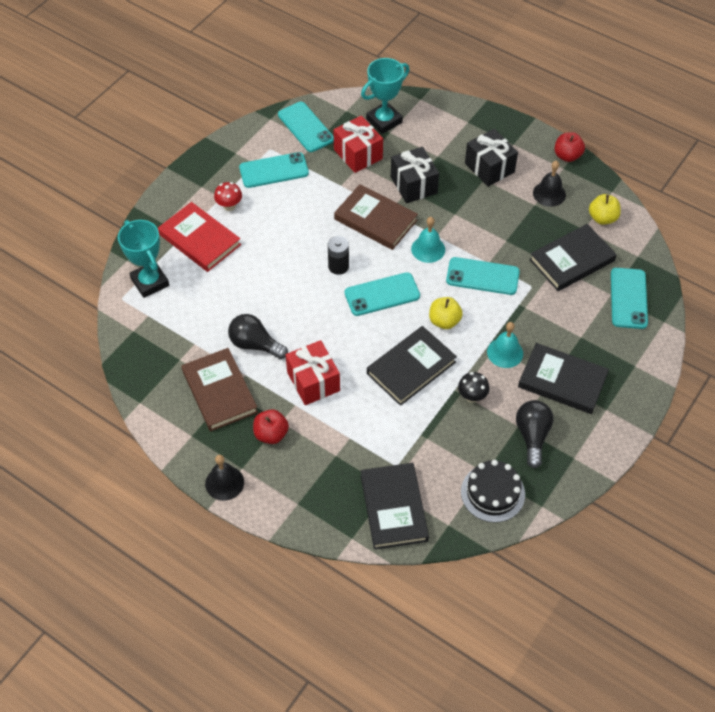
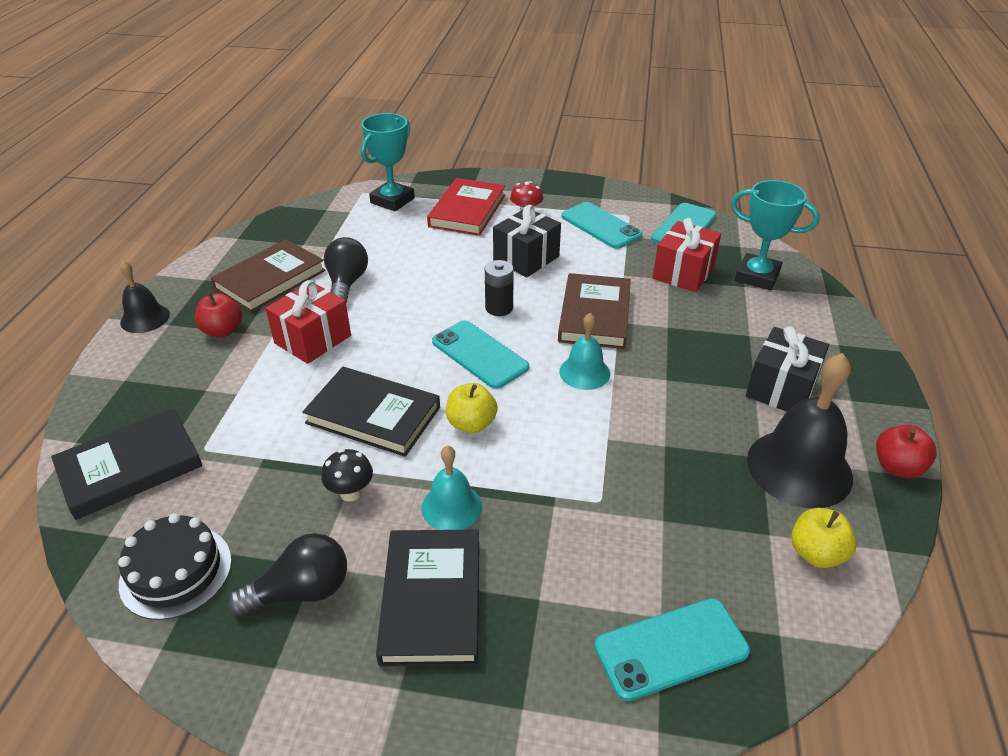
camera: 65 degrees right, 15 degrees down
(413, 185) = (680, 329): black gift -> black gift (526, 258)
(482, 276) = (578, 439): turquoise phone -> none
(549, 194) = (799, 468): black bell -> black bell, size x1.76
(572, 260) = (691, 537): black book -> none

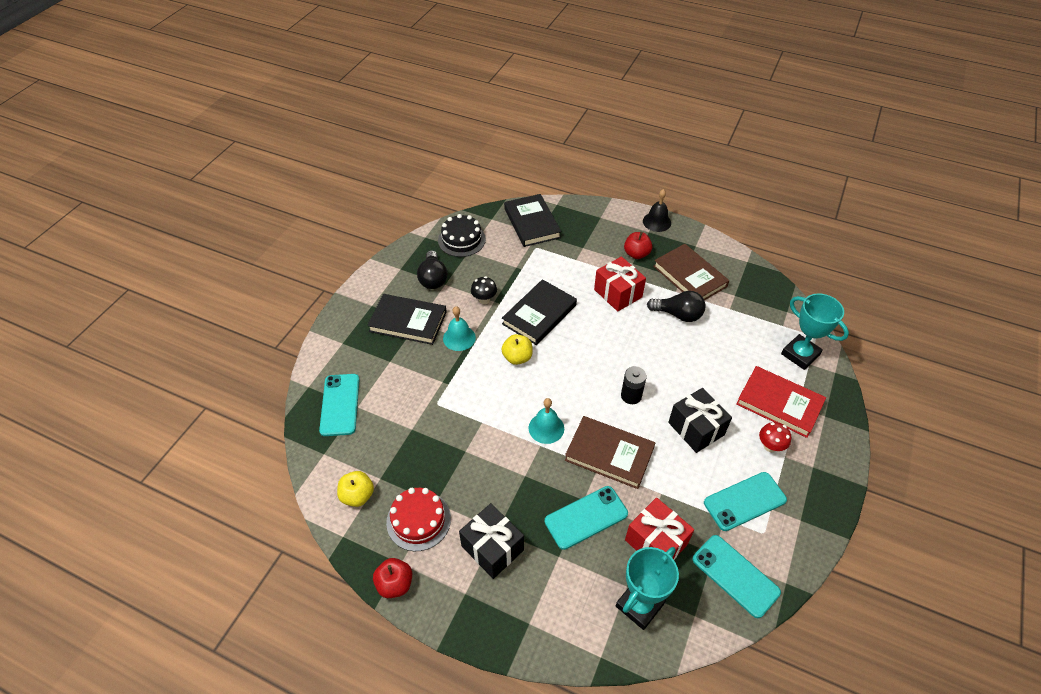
camera: 105 degrees right, 10 degrees up
(479, 354) = (581, 374): turquoise phone -> turquoise phone (586, 517)
(799, 468) = (418, 520): black bell -> red cake

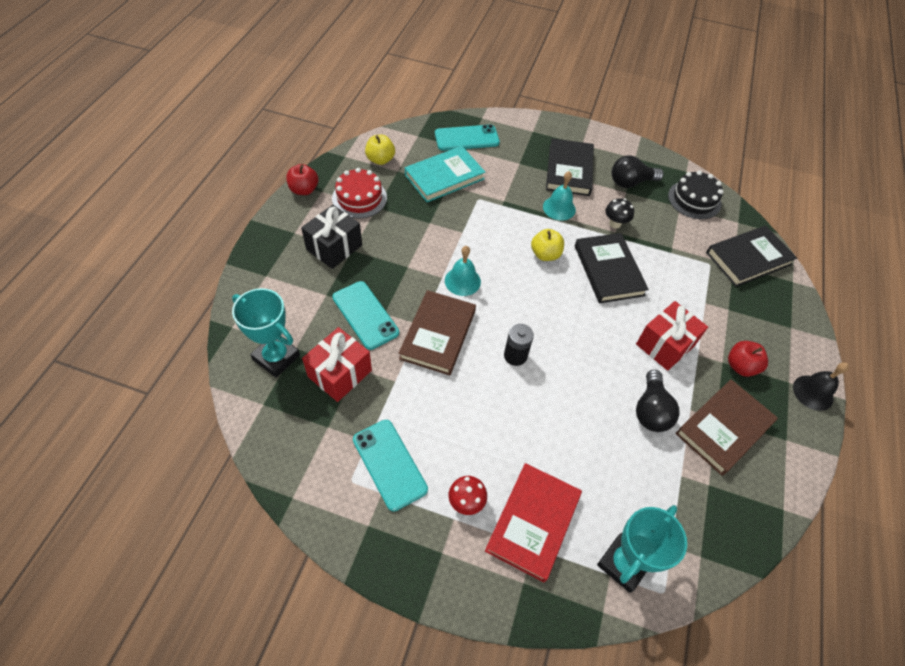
camera: 80 degrees right, 5 degrees up
(398, 432) = (444, 177): none -> turquoise book
(539, 314) = (608, 270): black book -> black book turned 45 degrees clockwise
(696, 428) = (480, 420): black gift -> none
(735, 575) = (302, 446): turquoise phone -> none

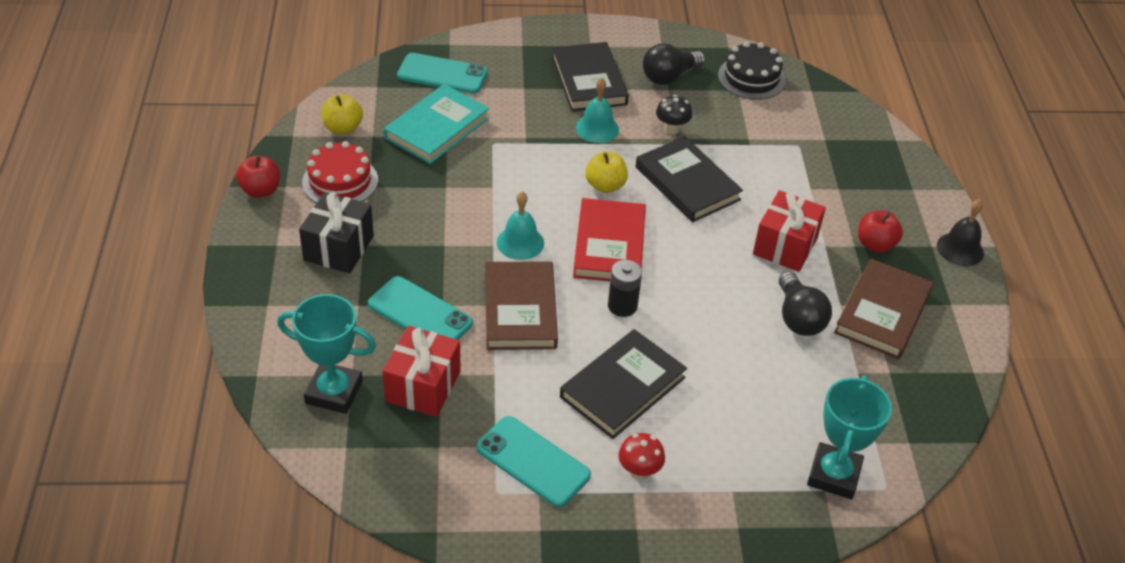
camera: 20 degrees left, 10 degrees down
(466, 138) = (442, 74): turquoise phone -> turquoise phone turned 45 degrees clockwise
(533, 522) = (721, 467): red book -> red book (609, 245)
(748, 258) = (838, 128): black book -> black book (623, 387)

